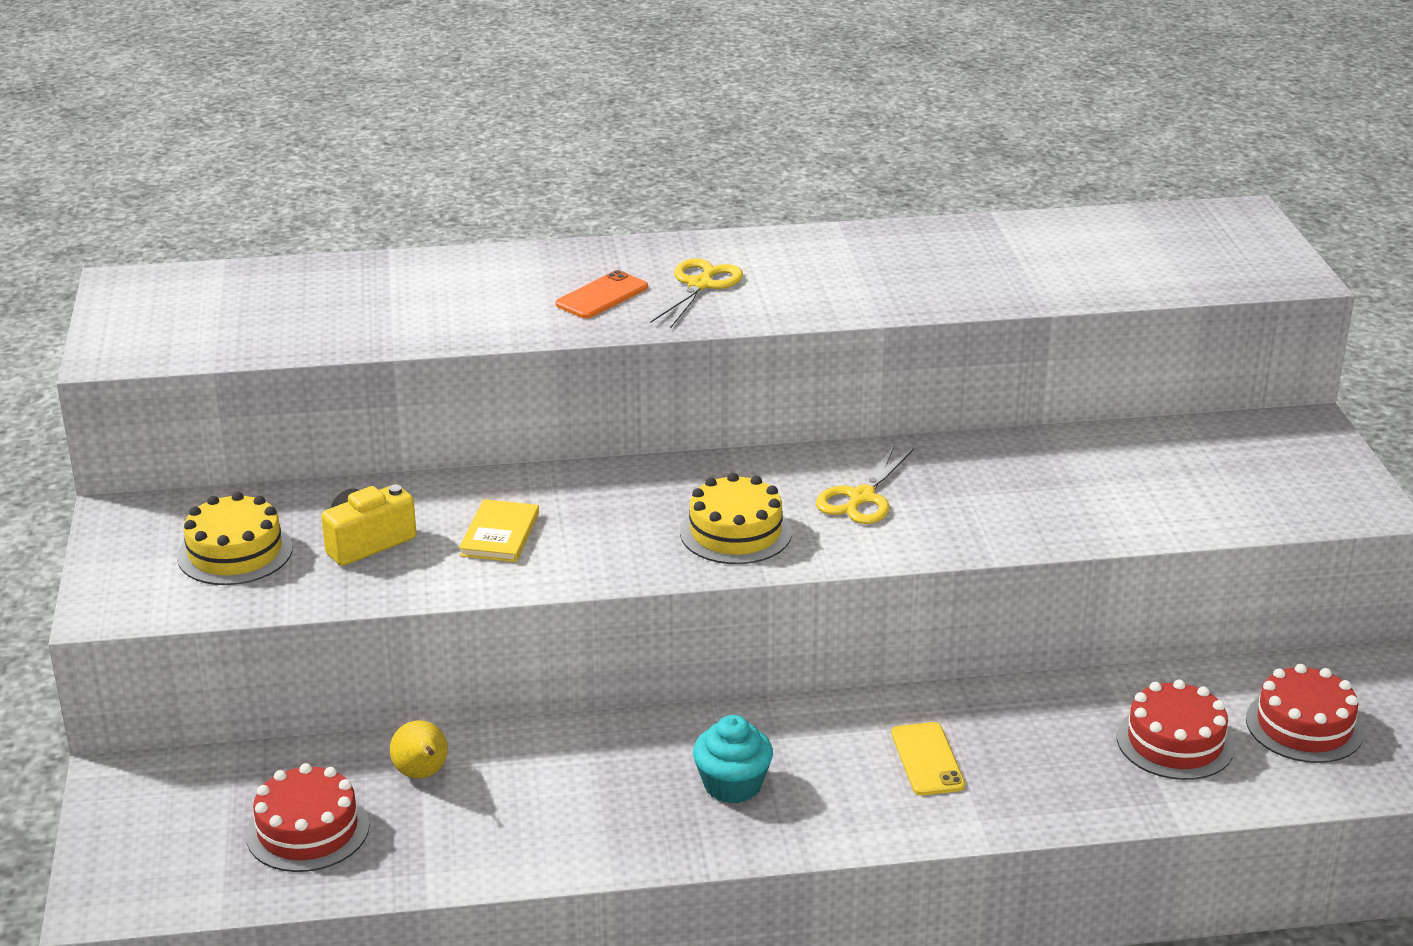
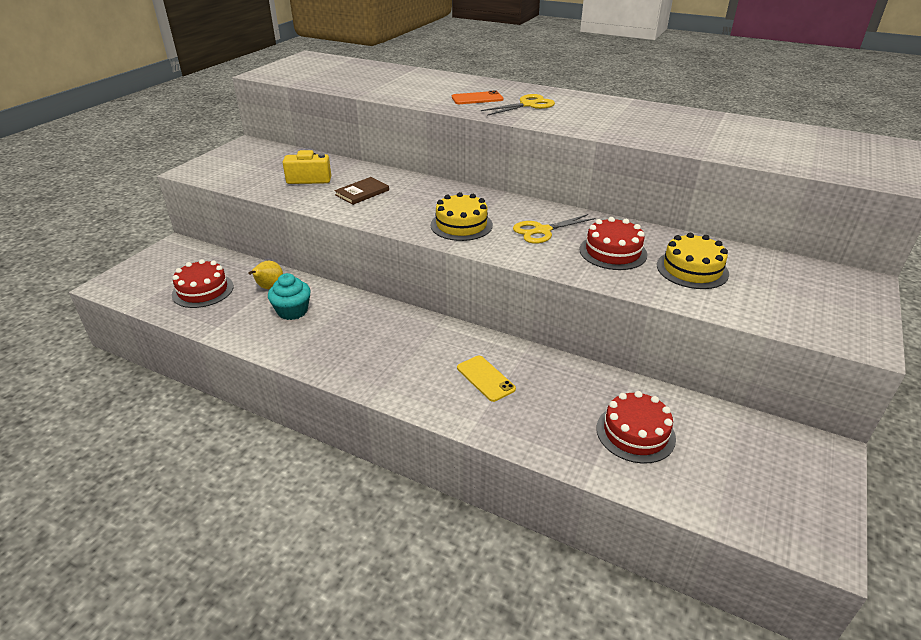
camera: 35 degrees right, 5 degrees up
(235, 552) = (260, 167): yellow cake -> yellow cake (692, 269)
(500, 534) = (362, 192): yellow book -> brown book
(732, 785) = (381, 348): turquoise cupcake -> turquoise cupcake (292, 311)
(927, 759) = (485, 378): yellow phone -> yellow phone turned 60 degrees counterclockwise
(1304, 726) = (732, 462): red cake -> red cake (613, 252)

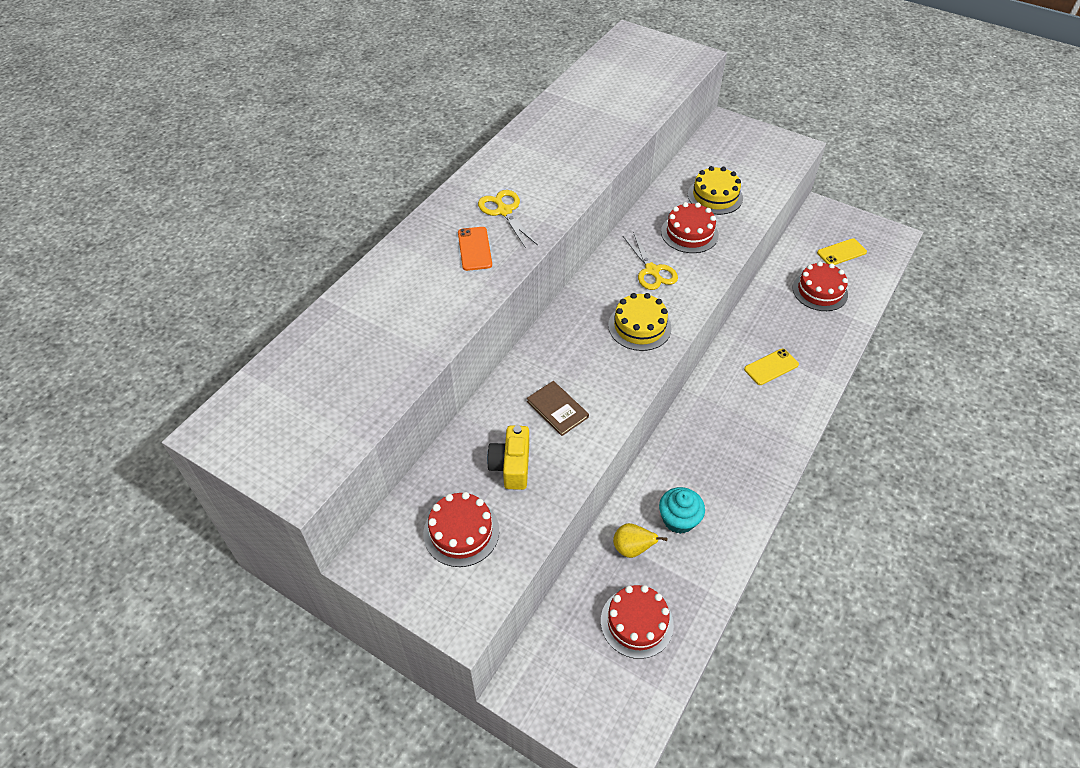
camera: 85 degrees left, 15 degrees up
(258, 167) = (461, 532): none -> red cake
(733, 466) = (841, 252): none -> yellow phone

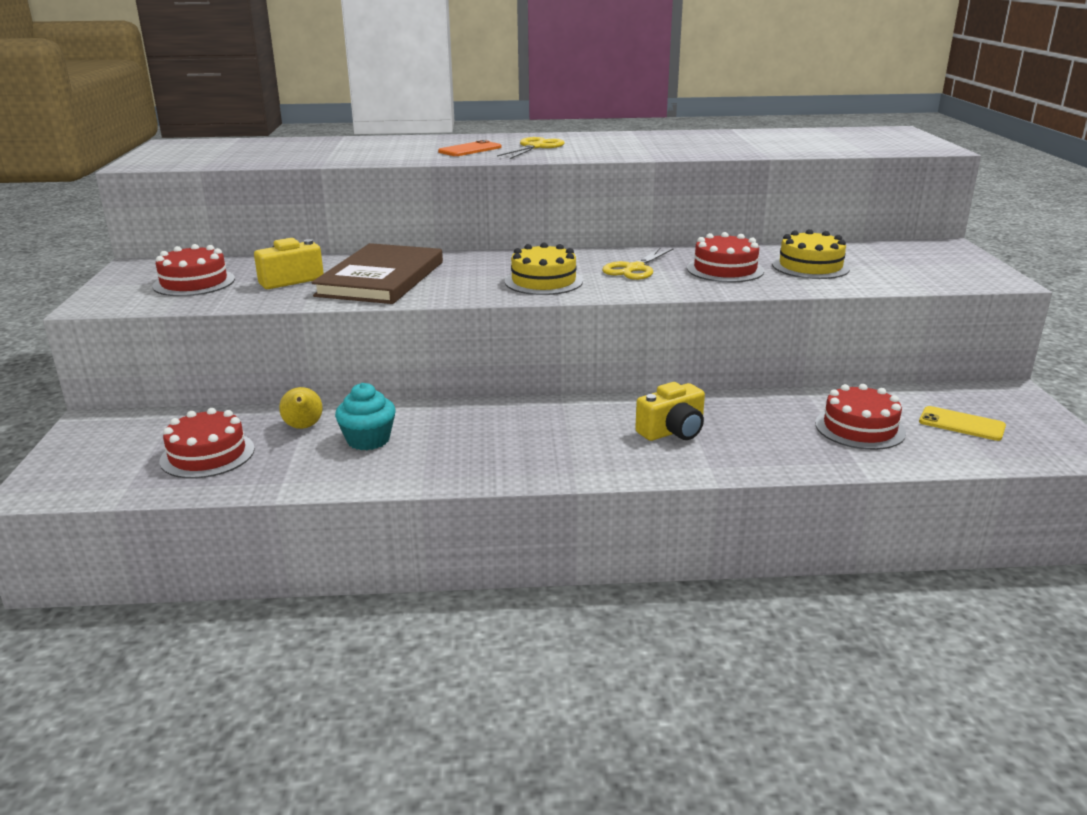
camera: 55 degrees right, 25 degrees down
(557, 409) = (381, 279): brown book -> brown book, size x2.06
(771, 367) = (673, 431): yellow phone -> yellow camera

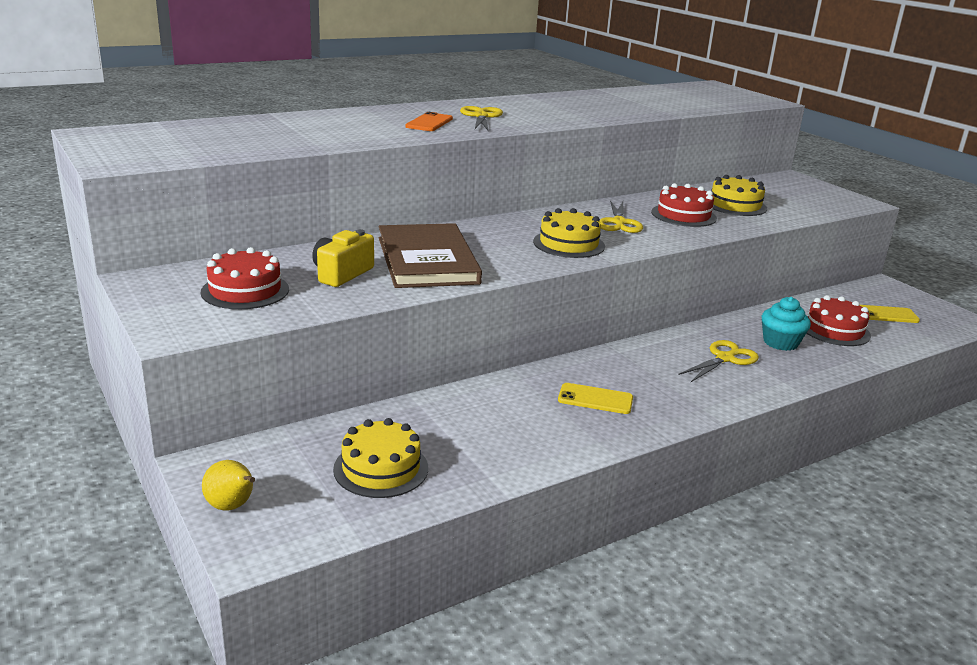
camera: 30 degrees left, 0 degrees up
(207, 455) = (381, 468): red cake -> yellow cake
(303, 427) = (434, 420): yellow pear -> yellow pear (232, 506)
(368, 440) = (508, 419): turquoise cupcake -> turquoise cupcake (780, 342)
(474, 441) = (595, 399): none -> yellow phone
(673, 431) = (725, 358): yellow camera -> yellow scissors

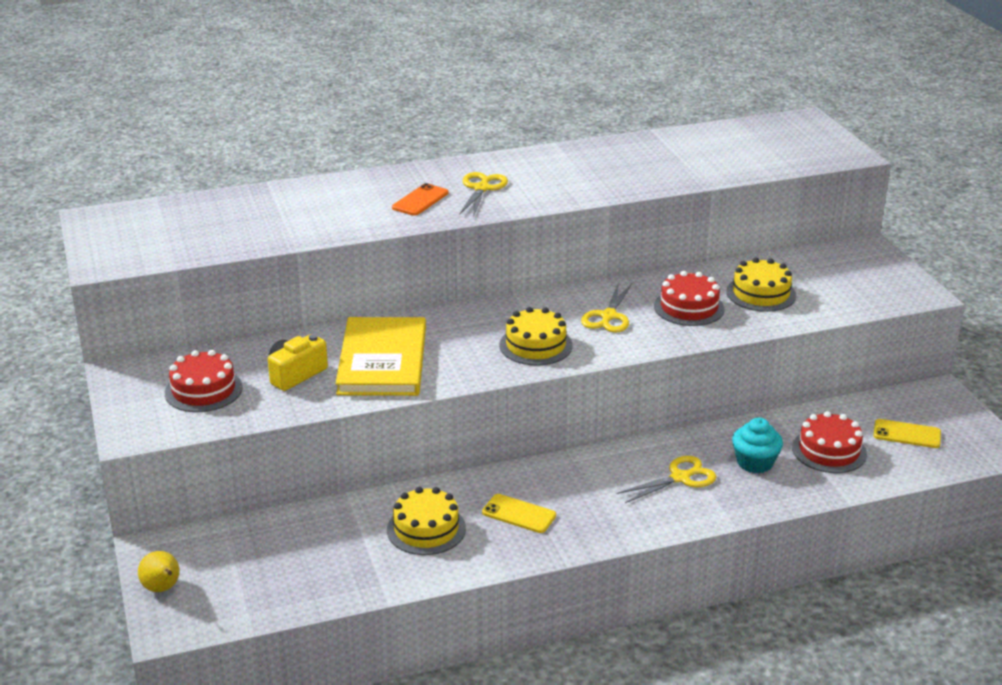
camera: 15 degrees right, 5 degrees up
(381, 468) = (293, 566): yellow cake -> yellow cake (426, 529)
(427, 260) = (382, 361): brown book -> yellow book

